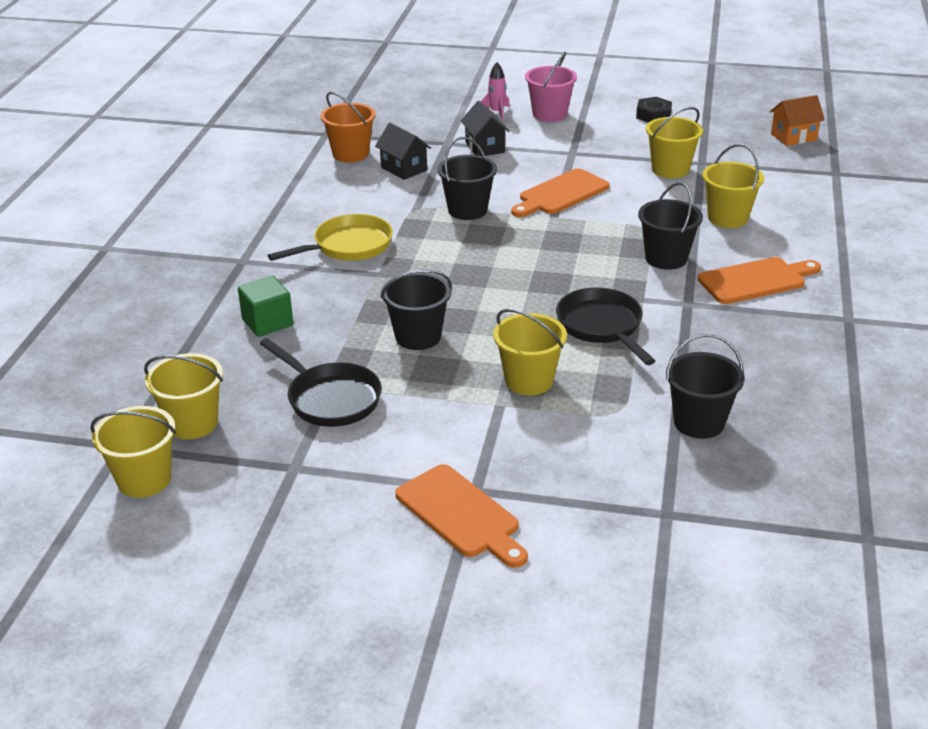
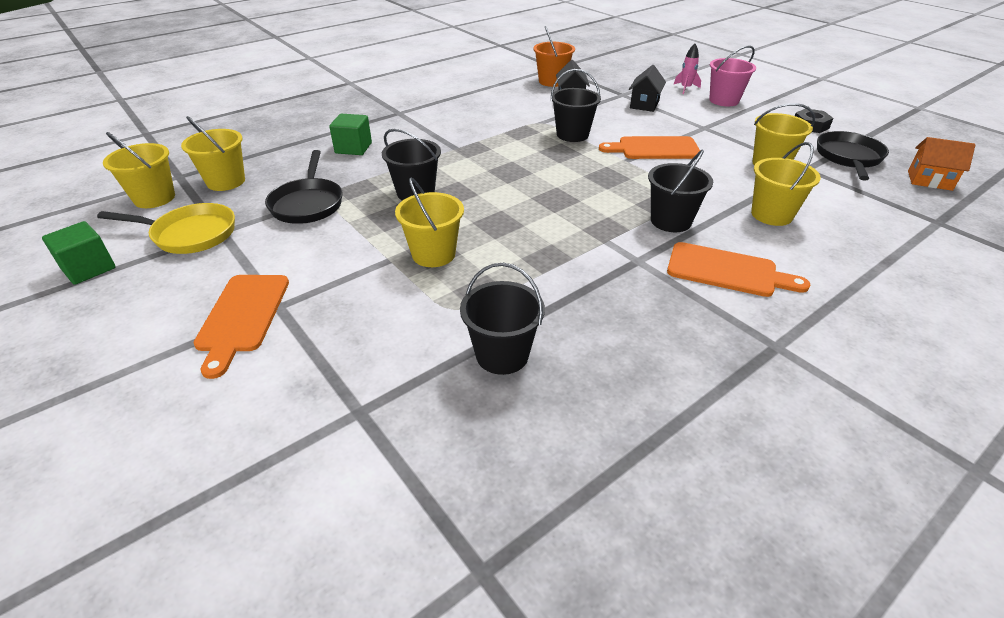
camera: 40 degrees right, 5 degrees up
(225, 570) = (89, 268): none -> green cube
(348, 246) = (466, 127): yellow pan -> yellow pan (190, 234)
(602, 326) = (544, 244): black pan -> black pan (848, 157)

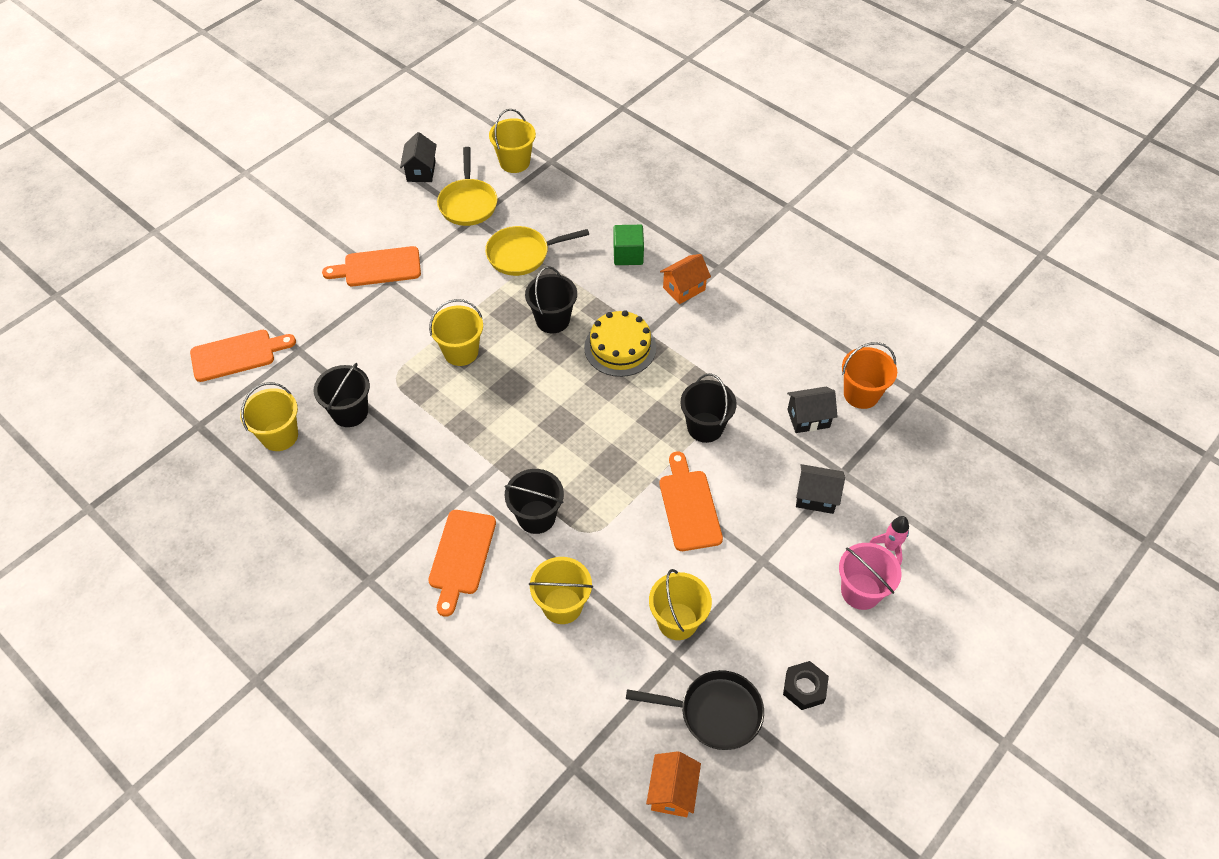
camera: 80 degrees right, 15 degrees up
(89, 268) = (421, 171): green cube -> black house
(226, 181) = (548, 192): yellow bucket -> yellow bucket (279, 436)
(308, 204) = (522, 254): black pan -> yellow pan
(328, 504) = (237, 355): none -> orange cutting board
(413, 128) = (684, 288): none -> orange house
(469, 162) = (620, 347): none -> yellow cake

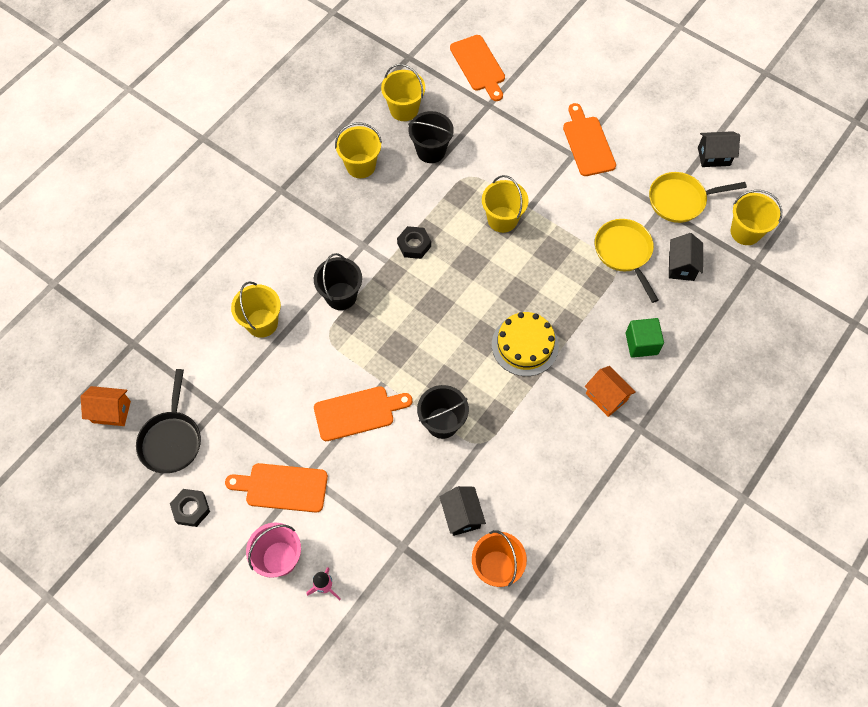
camera: 85 degrees right, 10 degrees up
(461, 556) = (303, 248): orange cutting board -> orange cutting board (282, 487)
(479, 438) = (414, 245): none -> black nut
(552, 320) = (549, 286): black bucket -> none
(677, 621) = (249, 408): yellow bucket -> yellow bucket (361, 166)
(816, 497) = (374, 521): black house -> black house (681, 266)

